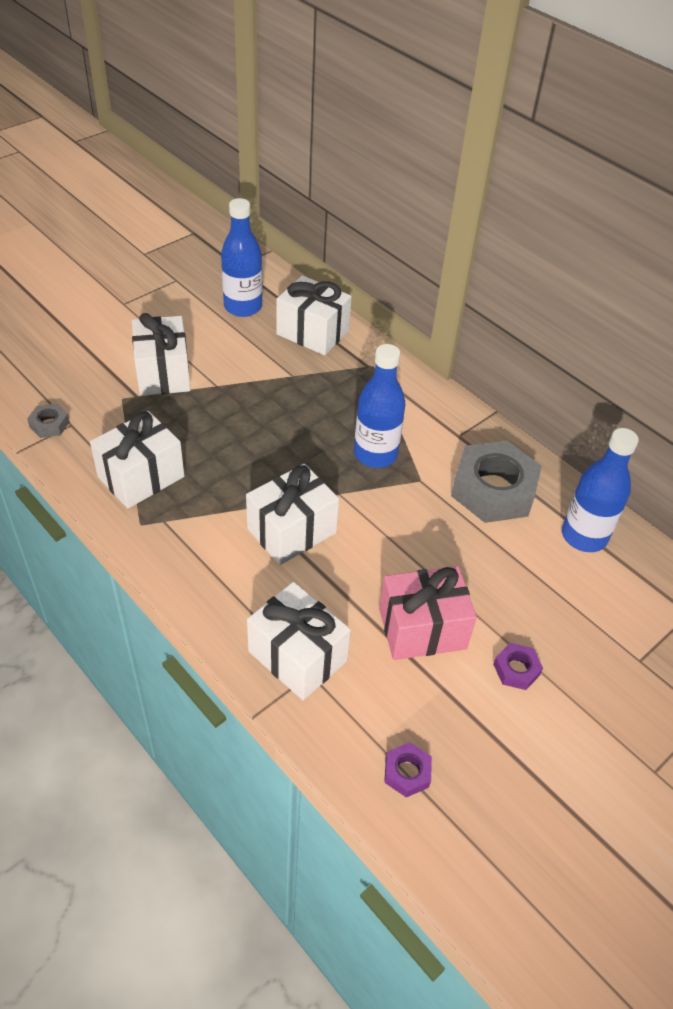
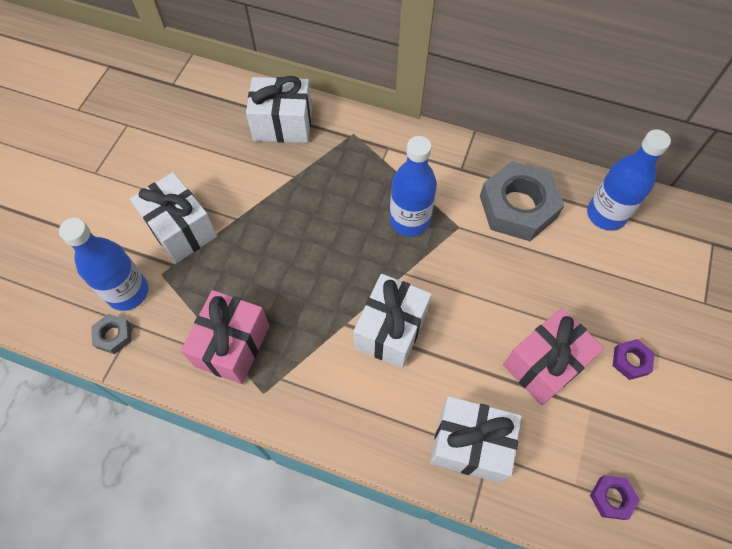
camera: 25 degrees left, 15 degrees up
(141, 477) = (232, 345): white gift -> pink gift
(243, 307) = (206, 125): blue bottle -> blue bottle (128, 292)

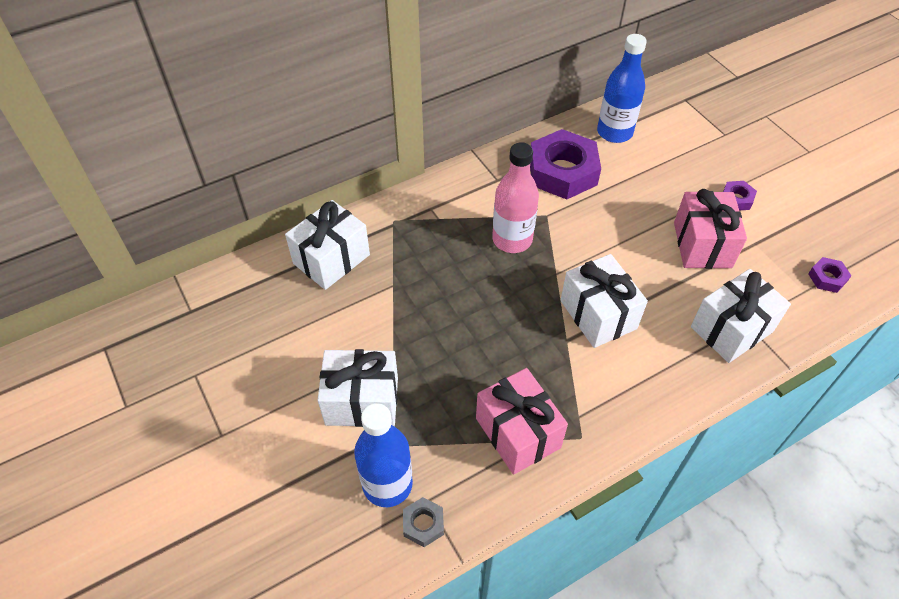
camera: 50 degrees left, 10 degrees down
(409, 220) = (512, 239): blue bottle -> pink bottle
(518, 207) = (562, 172): grey nut -> purple nut

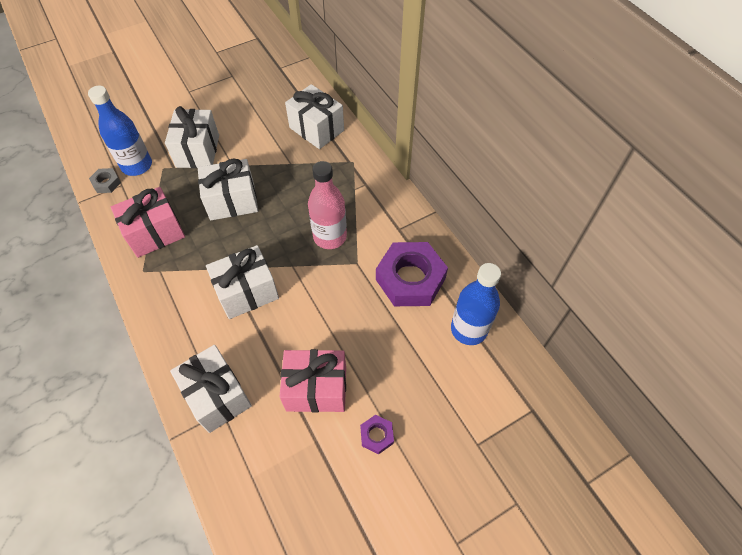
camera: 90 degrees right, 5 degrees up
(459, 345) = (232, 201): none -> white gift
(827, 278) = (265, 506): purple nut -> none

